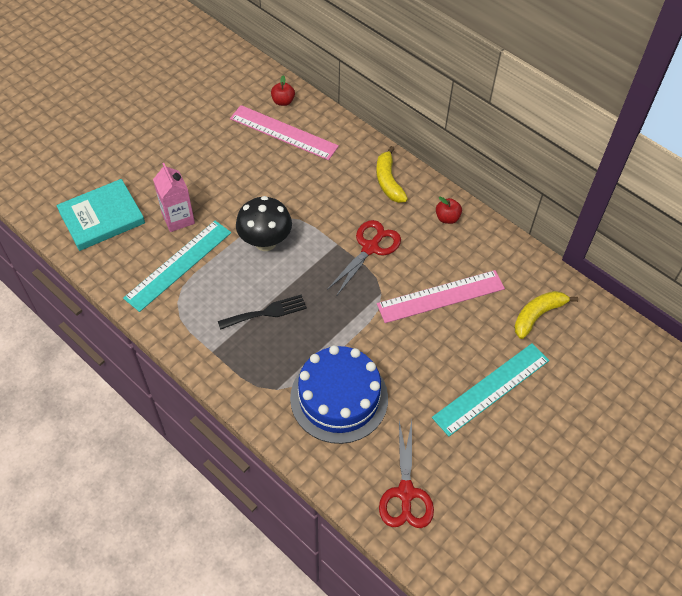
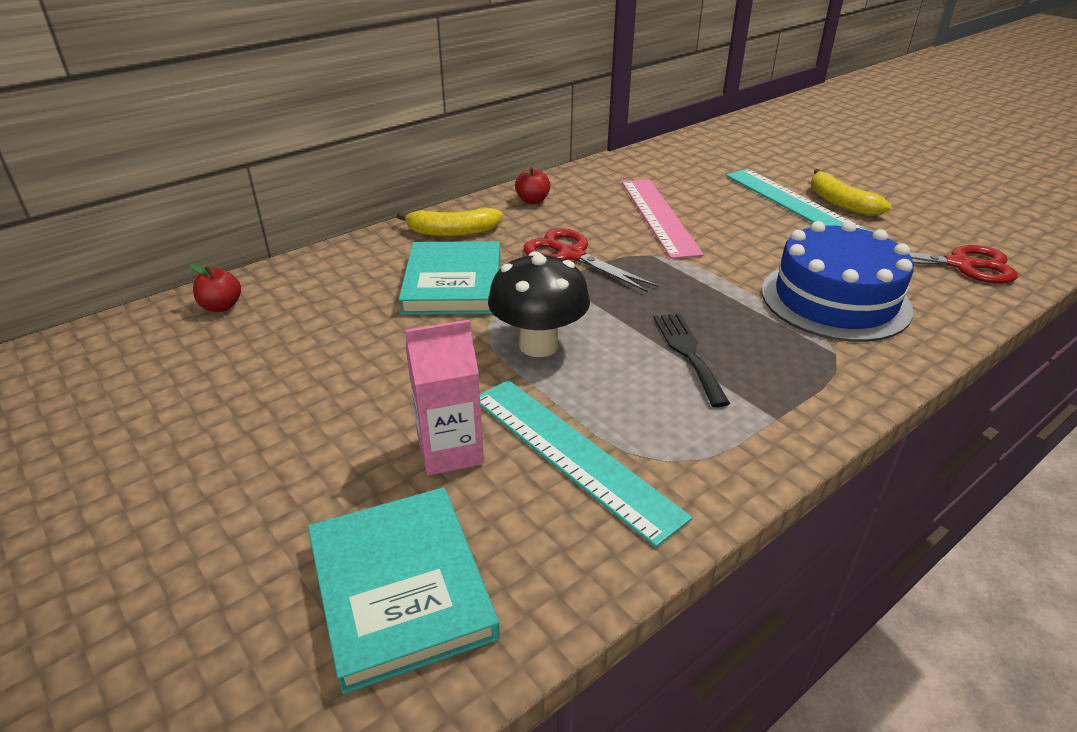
camera: 80 degrees left, 20 degrees down
(283, 132) = (297, 311): pink ruler -> none
(323, 193) = (453, 283): none -> turquoise book
(537, 315) = (686, 169): yellow banana -> yellow banana (840, 203)

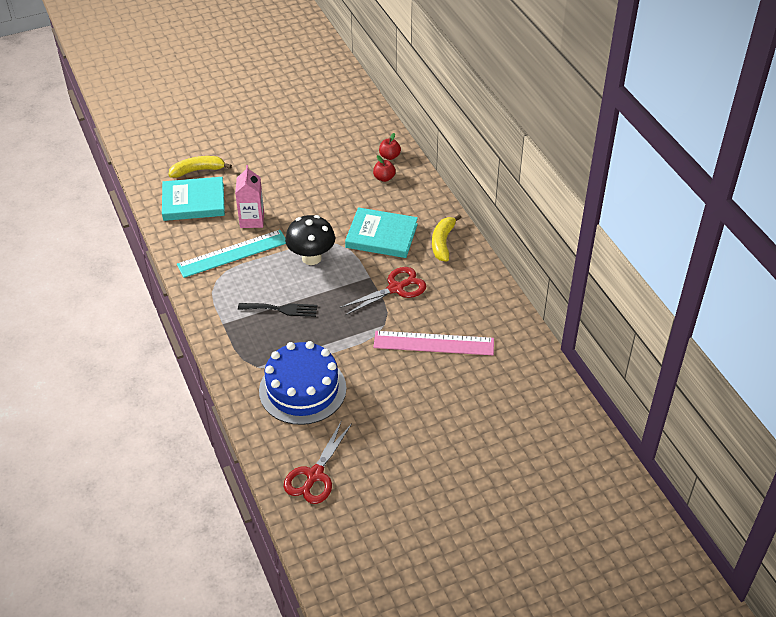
camera: 105 degrees right, 10 degrees up
(532, 201) = (477, 285): red apple -> red apple (384, 178)
(791, 202) = (434, 425): turquoise ruler -> none
(840, 203) = (423, 455): yellow banana -> yellow banana (198, 170)

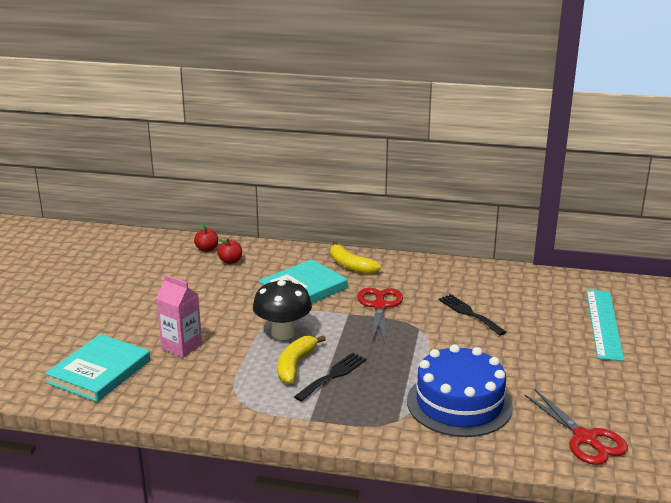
camera: 55 degrees left, 20 degrees down
(198, 170) = (56, 352): yellow banana -> yellow banana (295, 365)
(232, 253) = (214, 375): turquoise ruler -> turquoise ruler (603, 324)
(433, 343) = (469, 313): pink ruler -> black fork

